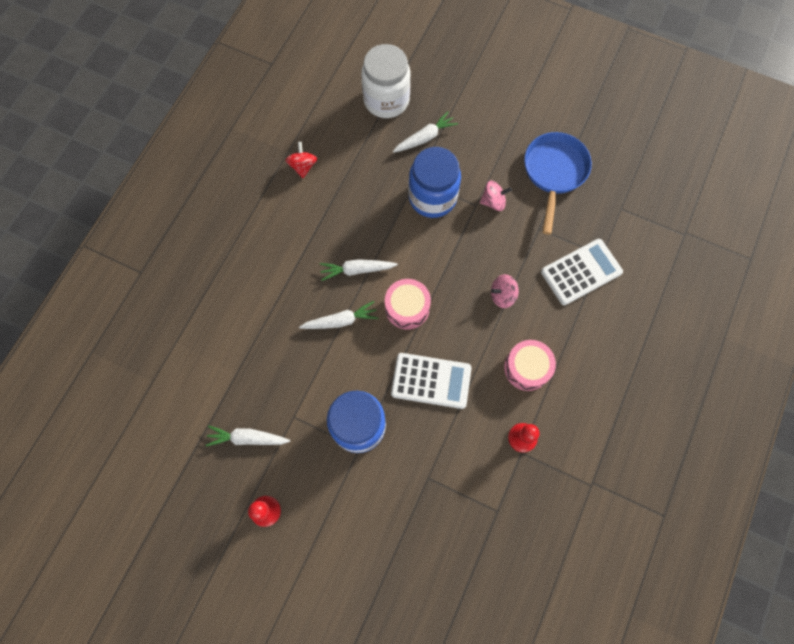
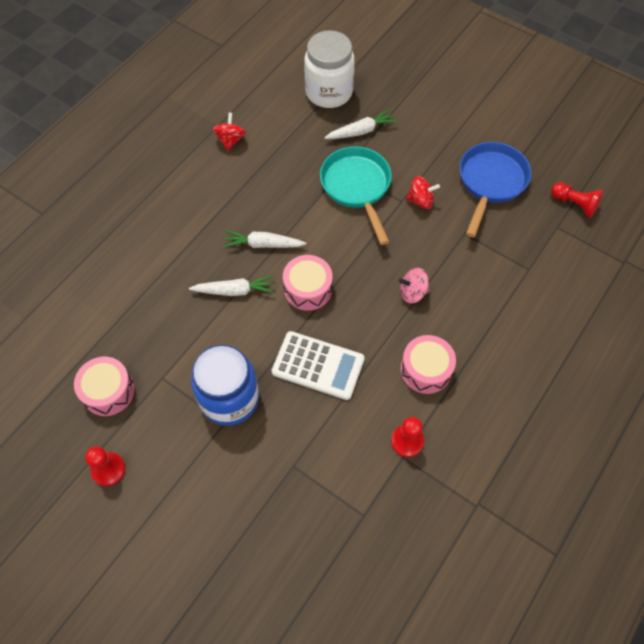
camera: 10 degrees right, 10 degrees down
(247, 438) = (108, 391): white carrot -> pink drum
(432, 197) = (357, 187): blue jar -> turquoise pan
(493, 202) = (420, 200): pink spinning top -> red spinning top
(581, 272) = (503, 282): white calculator -> none
(633, 183) = (574, 204): none -> red pawn

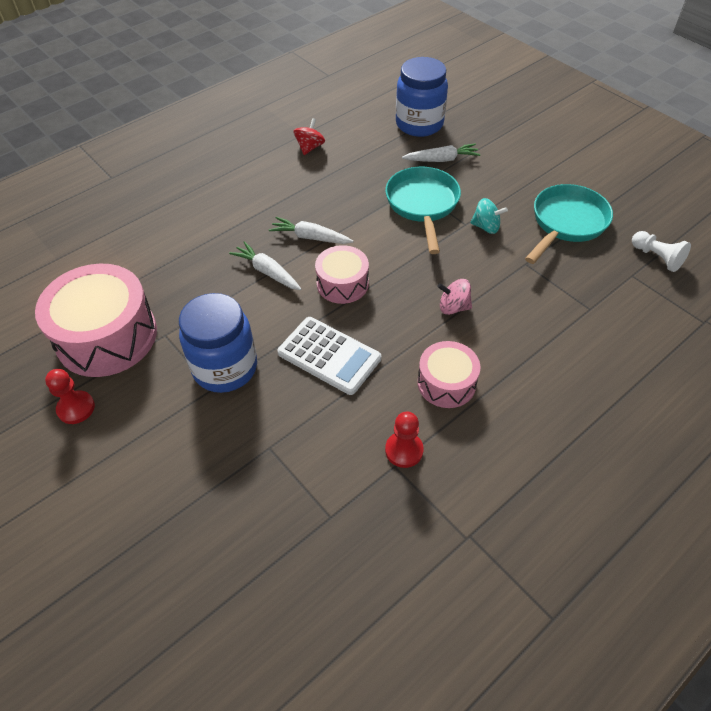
camera: 15 degrees right, 10 degrees down
(108, 391) = (107, 336): pink drum -> pink drum, size x1.79
(235, 290) = (267, 272): white carrot -> white carrot turned 150 degrees counterclockwise
(329, 92) = (419, 124): white jar -> blue jar
(420, 200) = (486, 227): red spinning top -> turquoise spinning top
(490, 182) = (566, 223): blue pan -> turquoise pan
(574, 204) = (656, 257): red pawn -> white pawn

